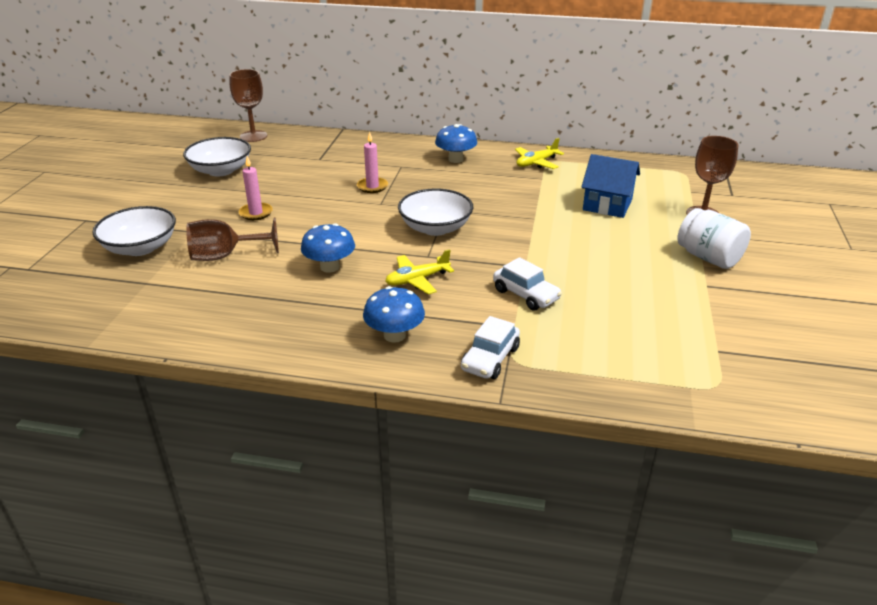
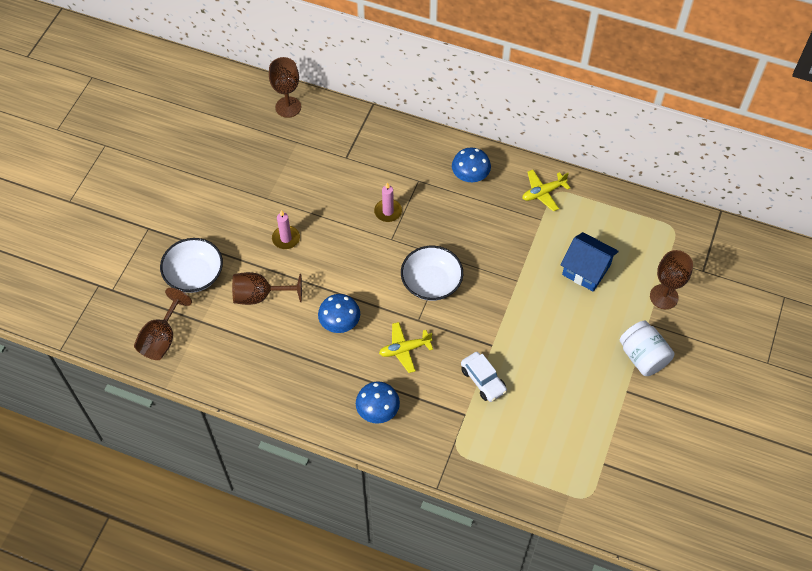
camera: 10 degrees right, 25 degrees up
(89, 302) = (162, 338): none -> brown goblet
(221, 170) = (257, 165): white bowl -> none
(490, 359) = (440, 446): white car -> none

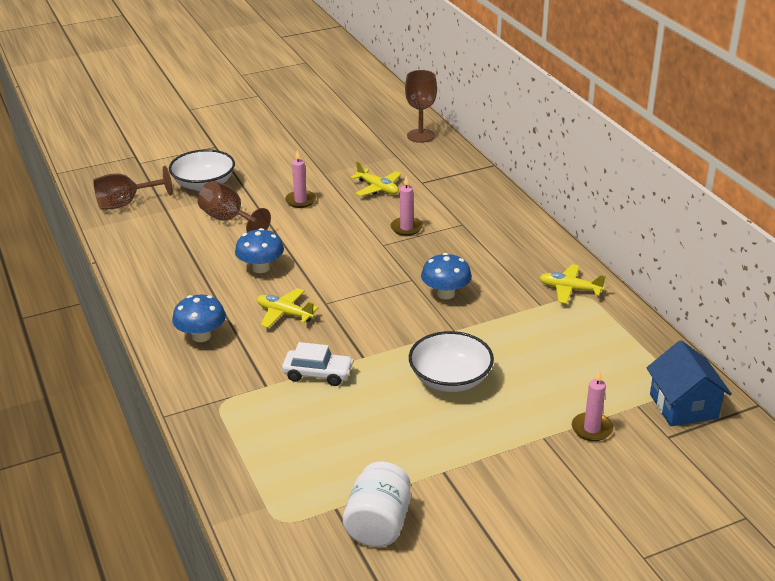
camera: 45 degrees right, 25 degrees down
(323, 186) = (378, 188): none -> yellow plane
(431, 282) = (374, 287): white bowl -> white bowl (450, 379)
(470, 176) = (514, 244): blue mushroom -> blue mushroom (445, 294)
(483, 380) = (318, 374): white car -> white car turned 90 degrees counterclockwise
(586, 270) = (534, 362): blue house -> blue house (683, 406)
(643, 357) = (500, 458): white jar -> white jar (378, 524)
(664, 296) = (591, 429): brown goblet -> pink candle

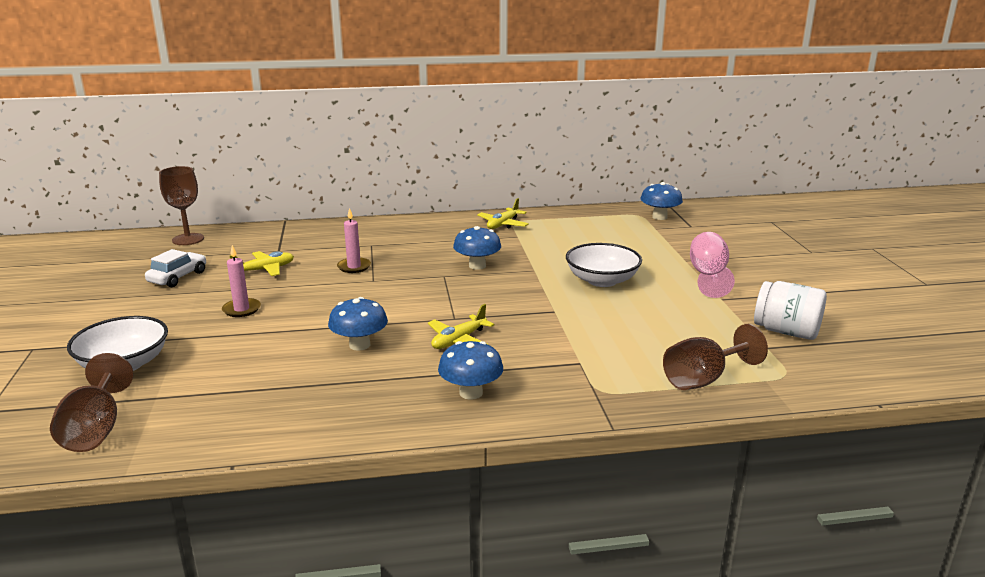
camera: 75 degrees left, 10 degrees down
(229, 220) = (234, 355): brown goblet -> brown goblet (703, 379)
(318, 374) = (571, 334): white car -> white car (178, 277)
(504, 458) = (708, 276): none -> pink goblet
(591, 429) = (678, 244): pink candle -> none
(683, 406) = (659, 217): blue house -> blue mushroom

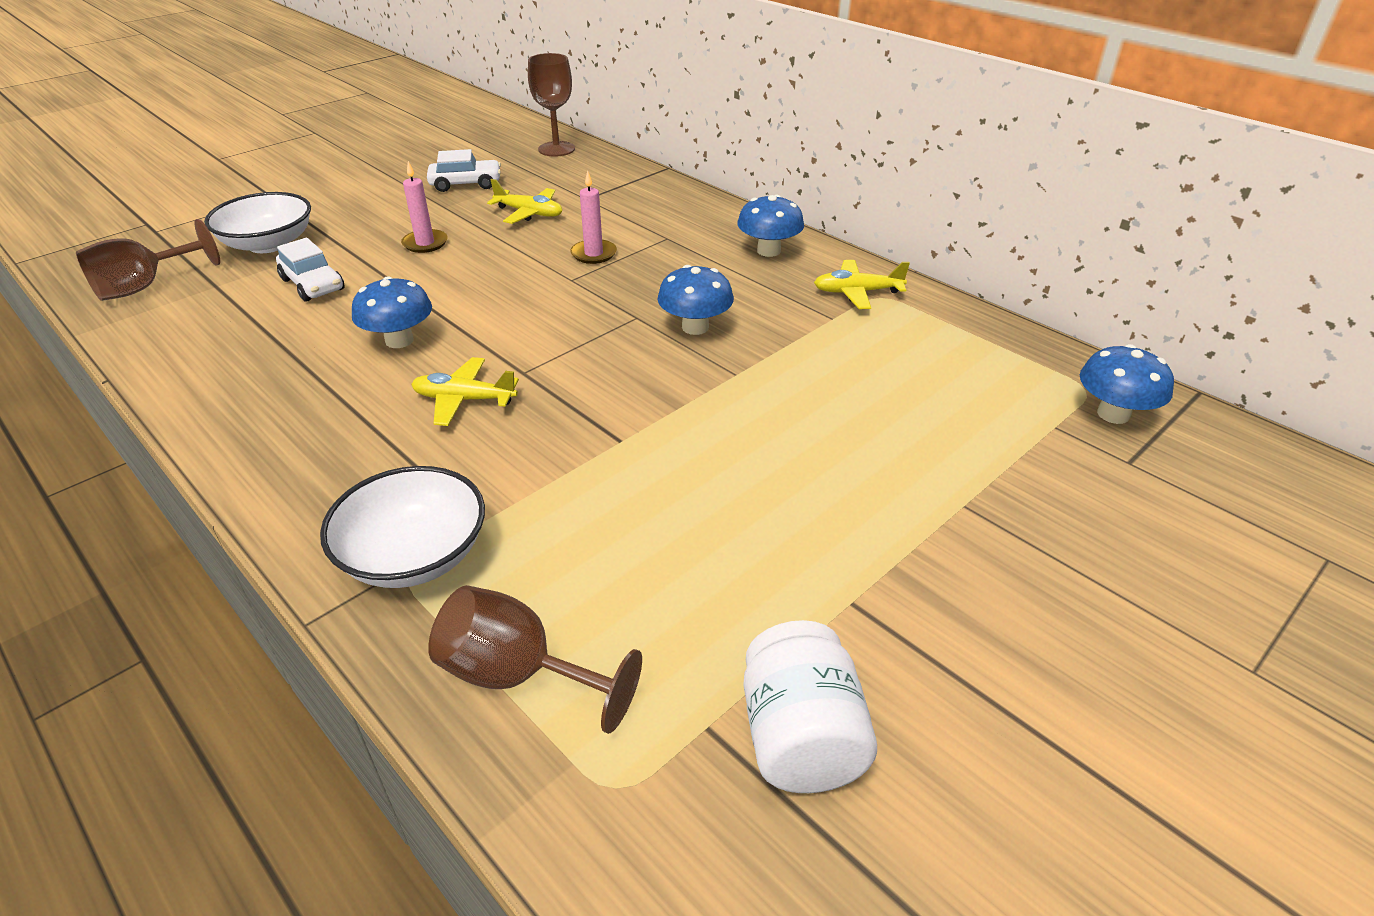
camera: 55 degrees right, 15 degrees up
(228, 359) = (313, 285): none -> white car
(471, 393) = (334, 462): blue mushroom -> blue mushroom (768, 251)
(602, 280) = (772, 446): white bowl -> white bowl (414, 555)
(708, 276) = (931, 554): pink goblet -> none

